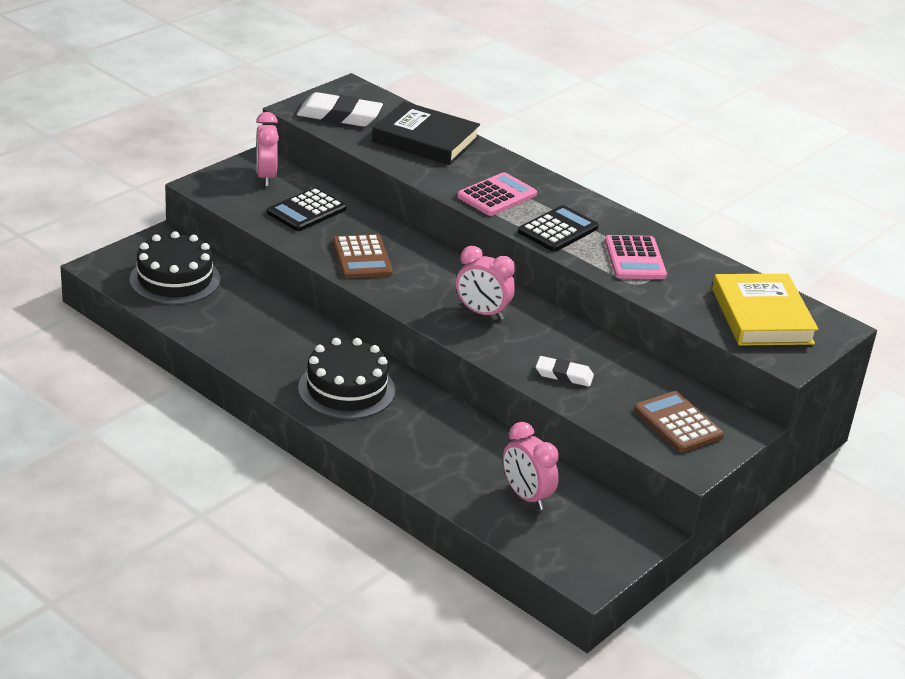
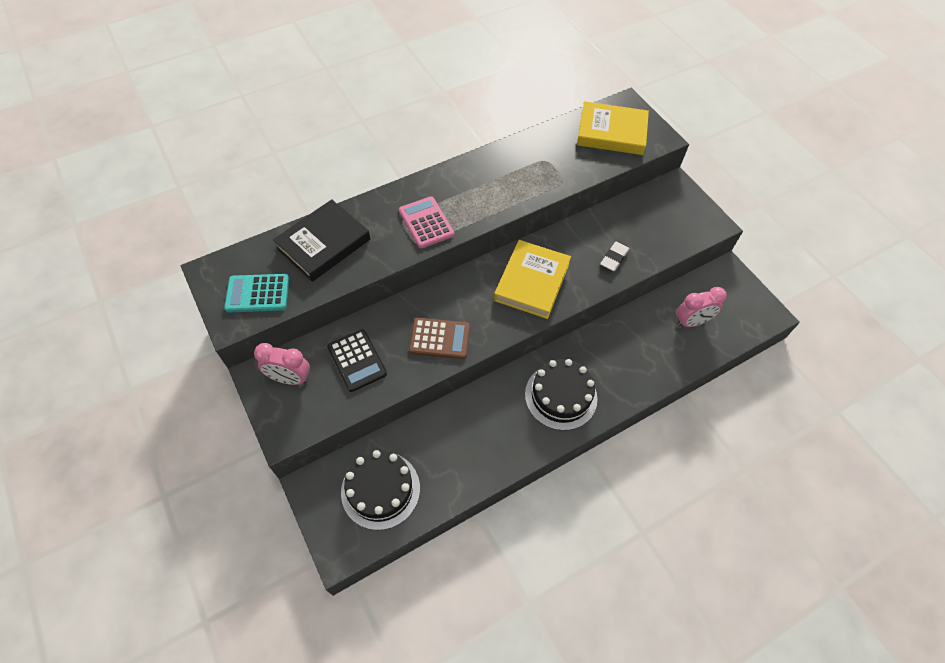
camera: 70 degrees left, 25 degrees up
(339, 115) = (258, 293): white eraser -> turquoise calculator
(482, 313) = (532, 282): pink clock -> yellow book
(558, 230) = (484, 201): black calculator -> none
(634, 259) = (532, 171): pink calculator -> none
(678, 423) = (672, 216): brown calculator -> none

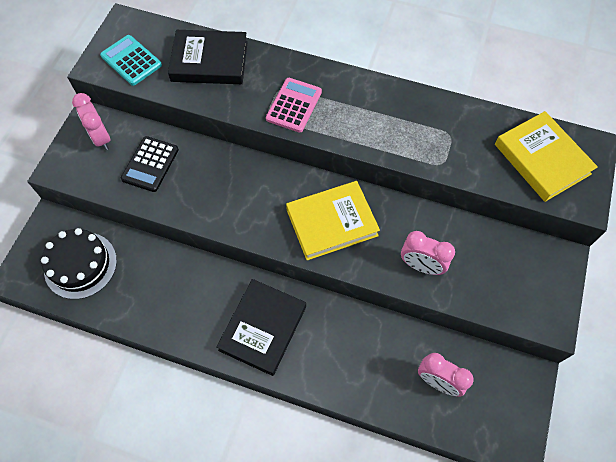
camera: 50 degrees right, 5 degrees up
(440, 339) = (217, 201): brown calculator -> none
(561, 396) = (262, 328): black cake -> black book
(614, 258) = (421, 266): white eraser -> pink clock

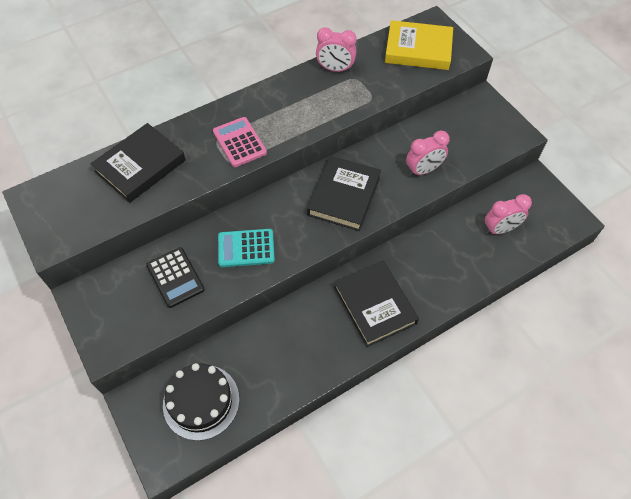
camera: 50 degrees left, 5 degrees down
(101, 138) = (111, 297): pink clock -> pink clock (335, 69)
(131, 60) = (77, 216): turquoise calculator -> turquoise calculator (246, 248)
(332, 223) = (344, 196): yellow book -> black book

